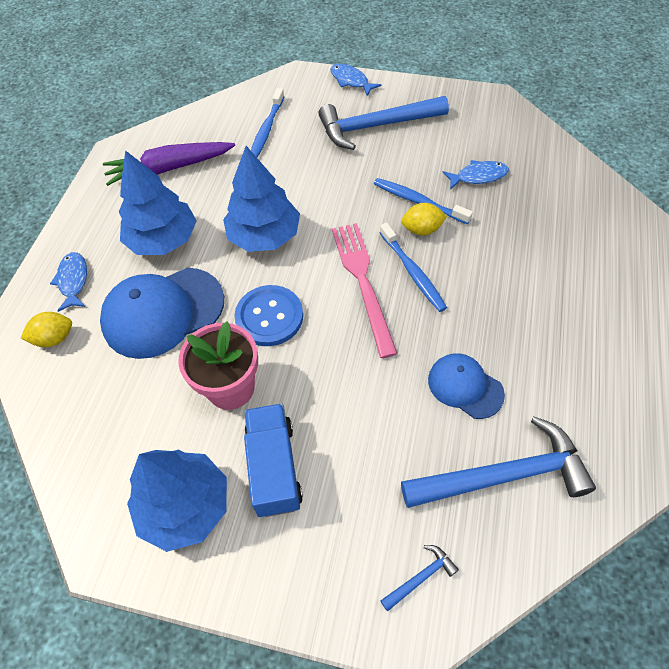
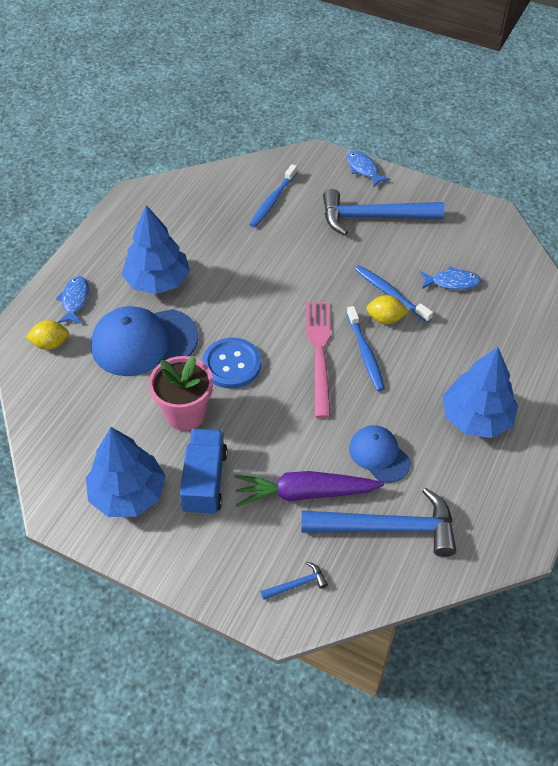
camera: 10 degrees right, 5 degrees down
(170, 168) = (178, 219): purple carrot -> purple carrot (305, 493)
(264, 236) = (245, 296): blue tree -> blue tree (476, 418)

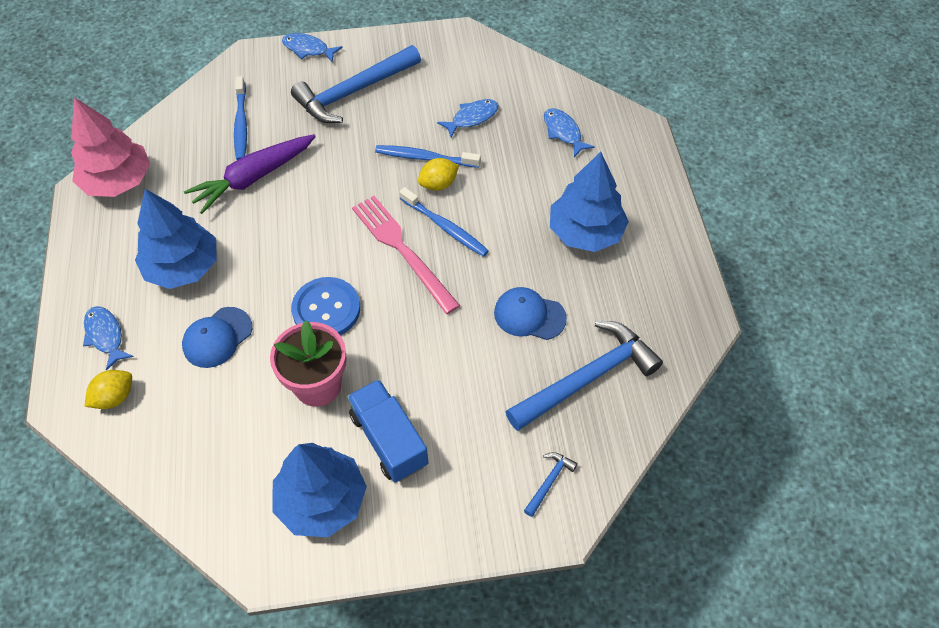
camera: 35 degrees left, 5 degrees up
(144, 342) = (217, 337): blue cap -> blue cap, size x0.58
(159, 200) = (118, 181): none -> pink tree
(305, 493) = (491, 392): purple carrot -> purple carrot (254, 178)
(520, 331) = (563, 132): none -> blue fish

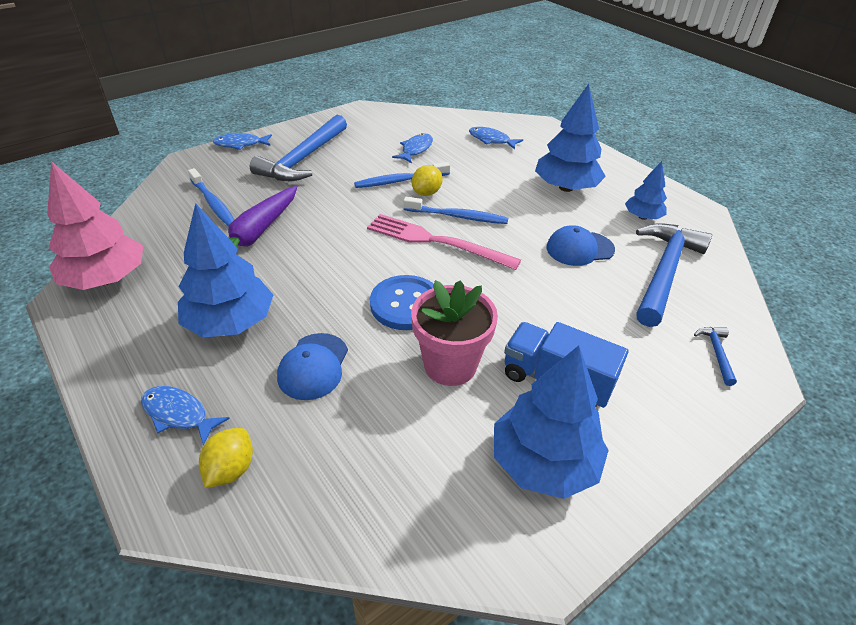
camera: 30 degrees left, 15 degrees down
(631, 303) = (642, 217): none -> blue tree

